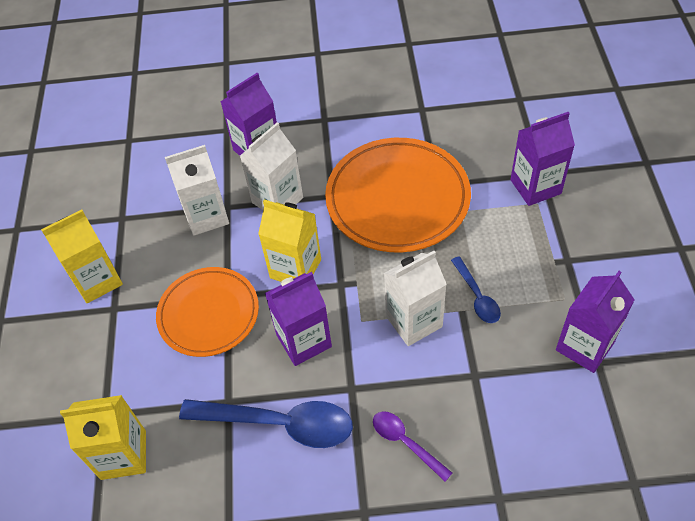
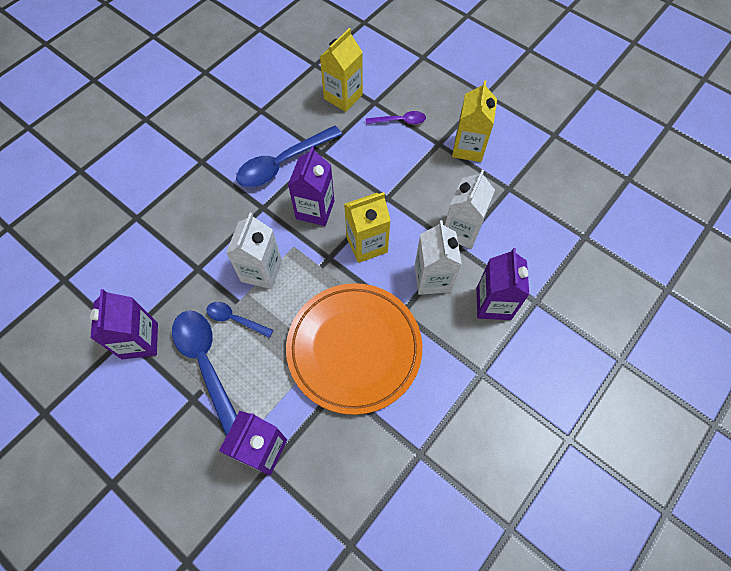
camera: 130 degrees right, 10 degrees up
(208, 314) = (384, 181): orange plate -> none
(405, 442) = (207, 205): purple spoon -> purple spoon (400, 121)
(534, 278) = (206, 365): none -> blue spoon

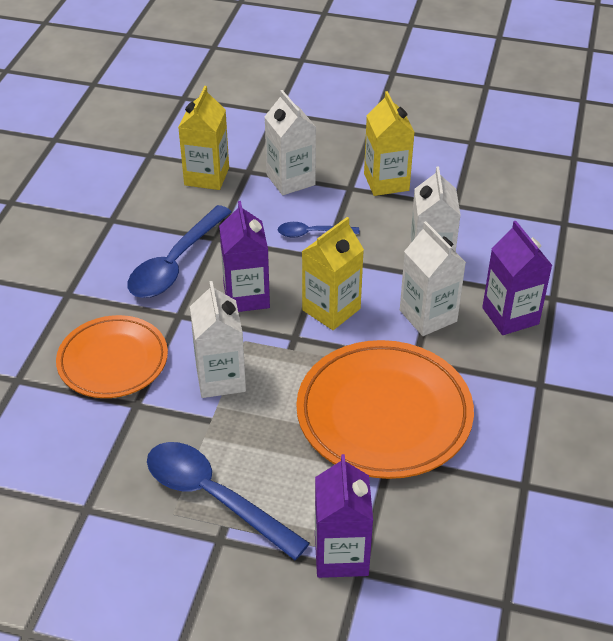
camera: 25 degrees left, 20 degrees down
(140, 341) = (109, 505): purple carton -> none
(201, 227) = (113, 361): none -> orange plate
(235, 319) = (220, 438): blue spoon -> blue spoon (312, 233)
(400, 121) = (290, 180): purple spoon -> white carton

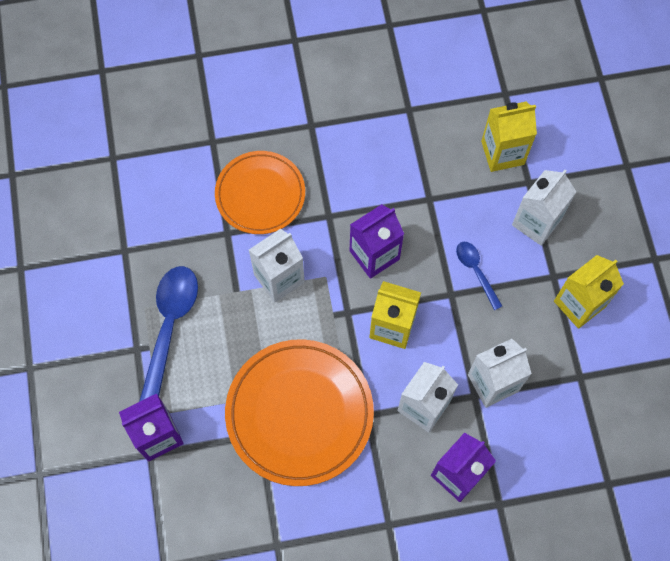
camera: 65 degrees right, 25 degrees up
(175, 263) = (384, 184): blue spoon -> none

